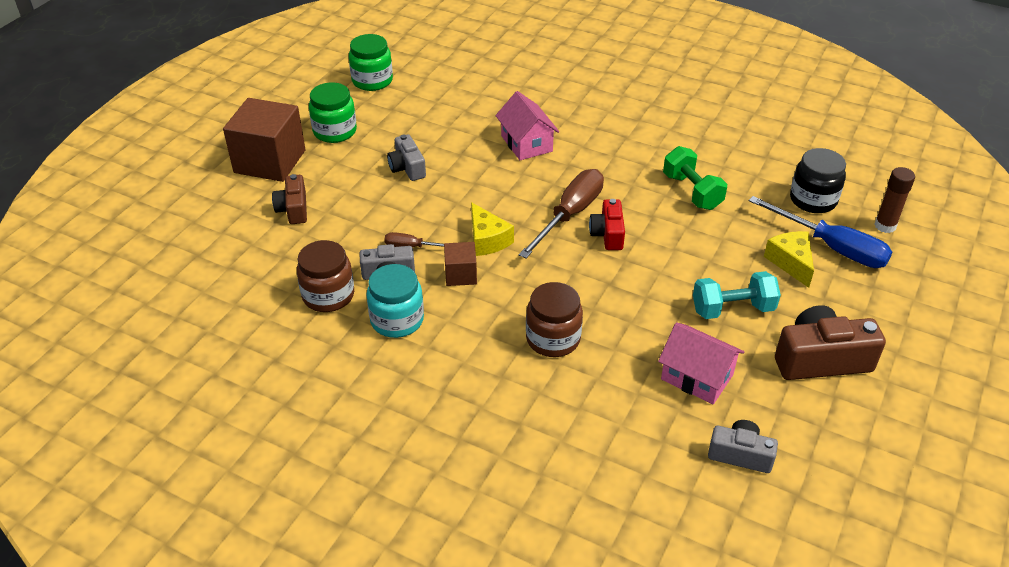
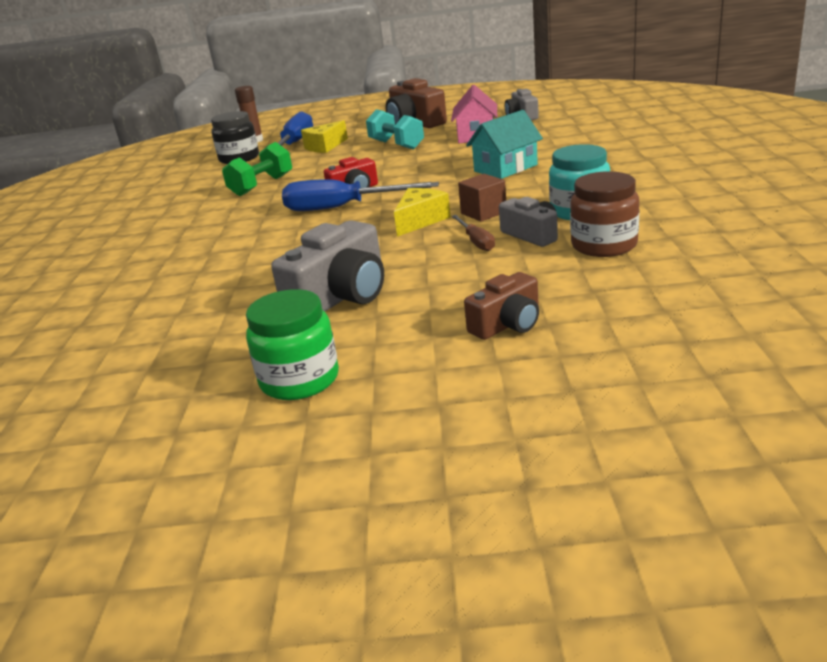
camera: 115 degrees left, 15 degrees down
(270, 161) = (429, 395): brown cube -> none
(372, 81) = (120, 416): green jar -> none
(407, 168) = (341, 296): grey camera -> grey camera, size x1.65
(526, 143) = (233, 259): pink house -> none
(553, 339) = (505, 168): brown jar -> turquoise house
(569, 215) = (343, 207): brown screwdriver -> blue screwdriver

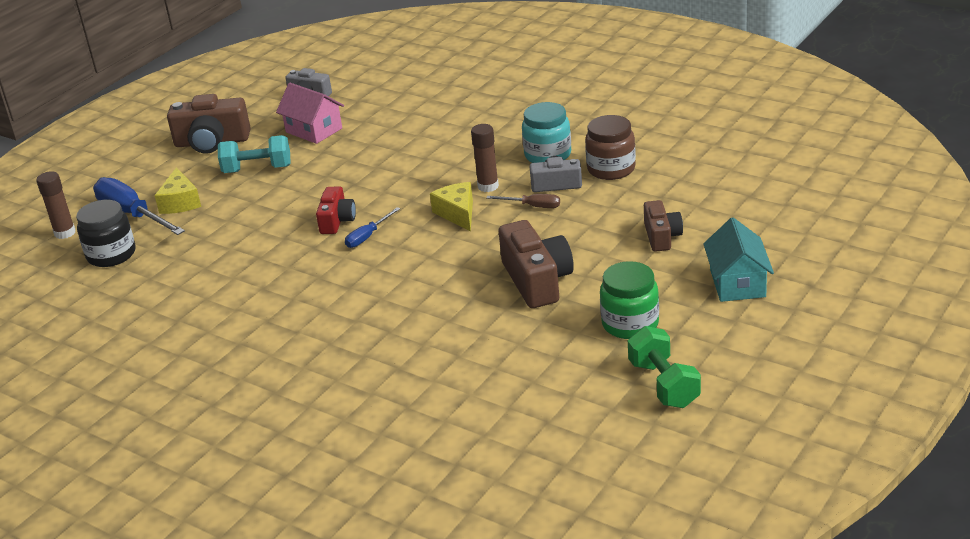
camera: 55 degrees left, 5 degrees up
(261, 185) = (229, 260): green dumbbell -> green dumbbell (664, 384)
(341, 296) = (537, 281): grey camera -> brown camera
(343, 207) = (368, 236): blue screwdriver -> blue screwdriver, size x0.50
(483, 213) = (488, 186): brown cube -> brown glue stick
(505, 168) = (417, 147): turquoise house -> turquoise house (737, 283)

